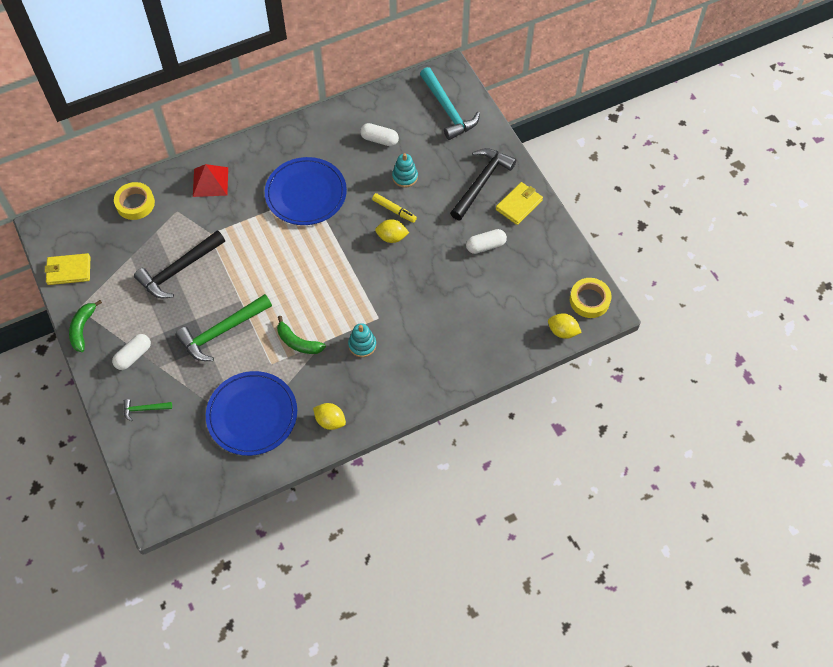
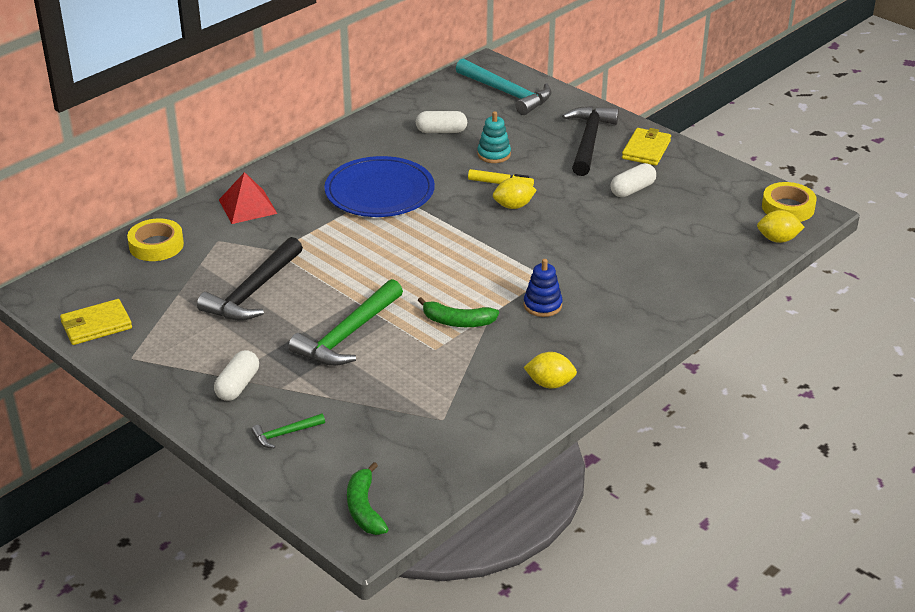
camera: 20 degrees left, 25 degrees down
(83, 328) = (148, 376): green banana -> green banana (364, 508)
(252, 415) = (441, 403): blue plate -> none
(362, 345) = (542, 305): turquoise stacking toy -> blue stacking toy

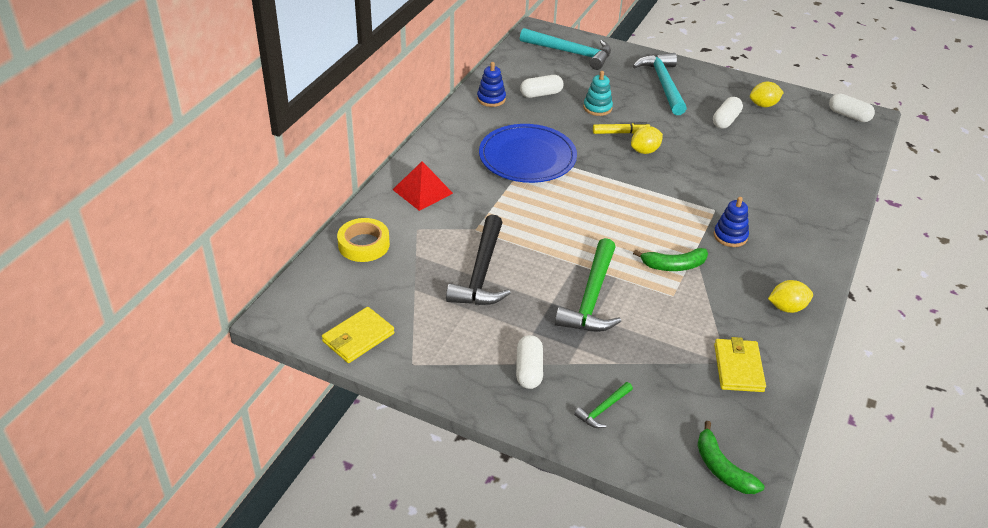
camera: 20 degrees left, 5 degrees up
(383, 128) = (491, 99): none -> blue stacking toy
(588, 141) = (663, 84): black hammer -> turquoise hammer
(646, 150) = (711, 84): yellow wallet -> yellow wallet (738, 368)
(778, 239) = (862, 144): yellow lemon -> yellow lemon (763, 105)
(788, 207) = (849, 115): yellow tape -> white capsule

